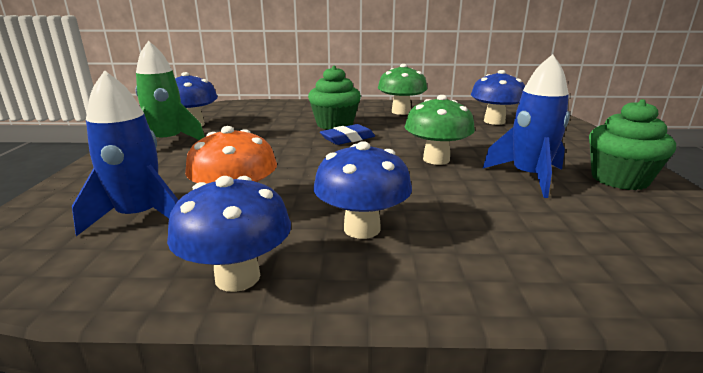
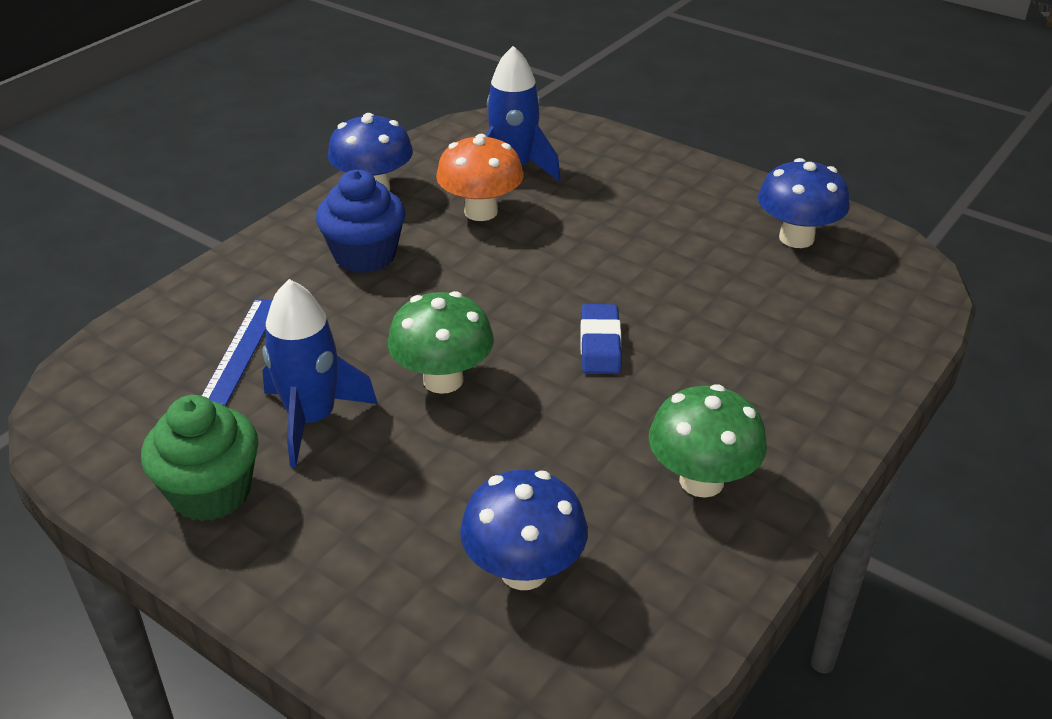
camera: 125 degrees right, 15 degrees up
(168, 142) = (722, 207): green rocket -> none
(335, 124) = (685, 362): green cupcake -> none
(362, 228) = (365, 255): blue mushroom -> blue cupcake
(542, 225) = (241, 350): none -> blue ruler

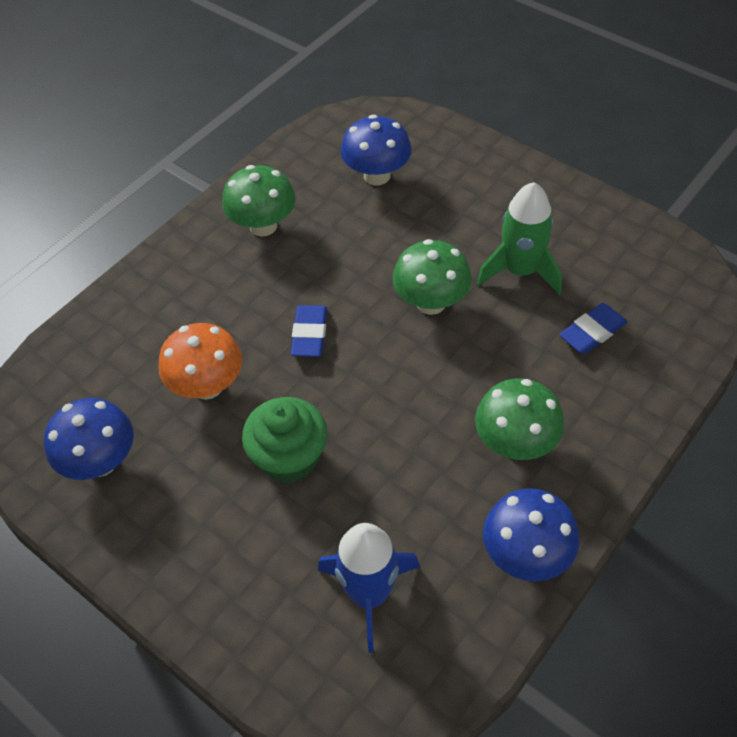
camera: 175 degrees left, 15 degrees up
(211, 492) = (570, 220): green cupcake -> green cupcake (289, 458)
(241, 350) = (592, 332): blue ruler -> blue eraser
(312, 419) = (520, 271): blue rocket -> green rocket
(365, 255) = (515, 443): blue cupcake -> green mushroom
(481, 211) = (406, 510): orange mushroom -> orange mushroom (207, 386)

